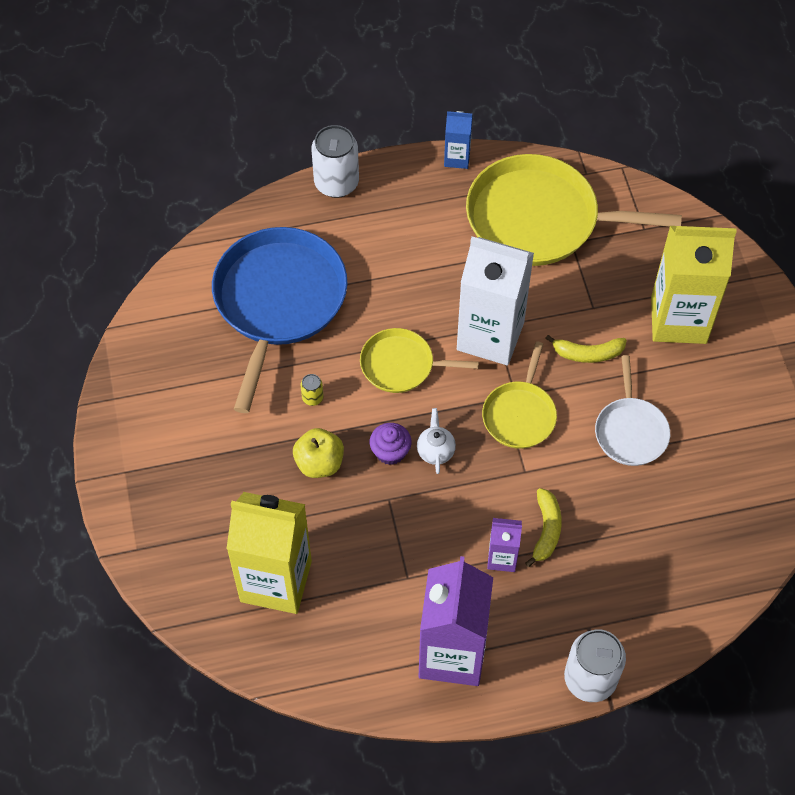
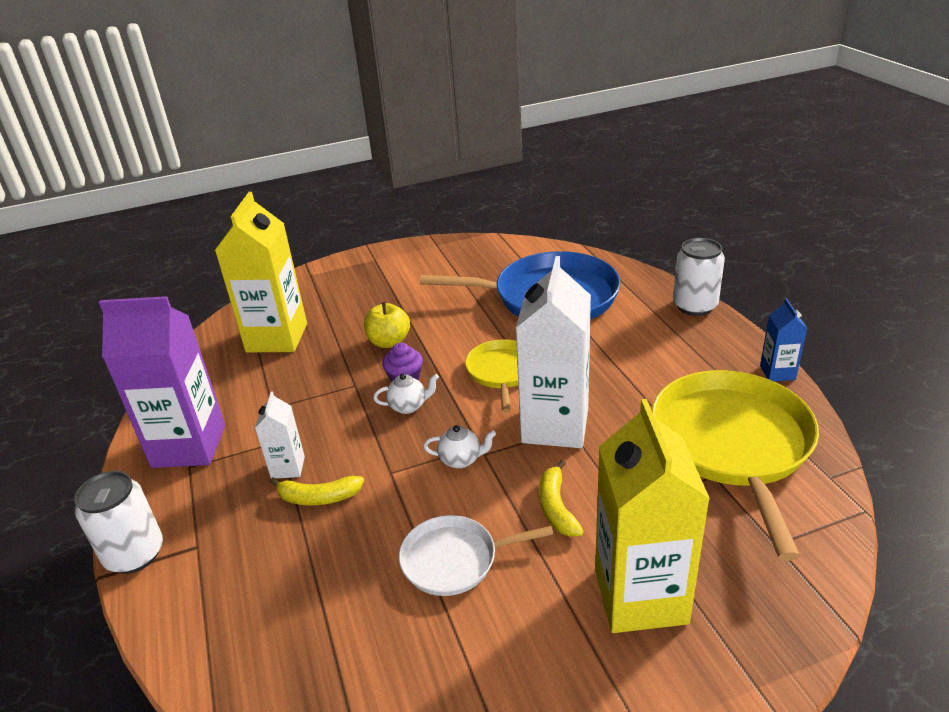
camera: 85 degrees right, 25 degrees down
(312, 398) = (455, 329): yellow can -> none
(502, 558) = (288, 467): purple carton -> white carton
(520, 414) = (461, 460): yellow pan -> white teapot

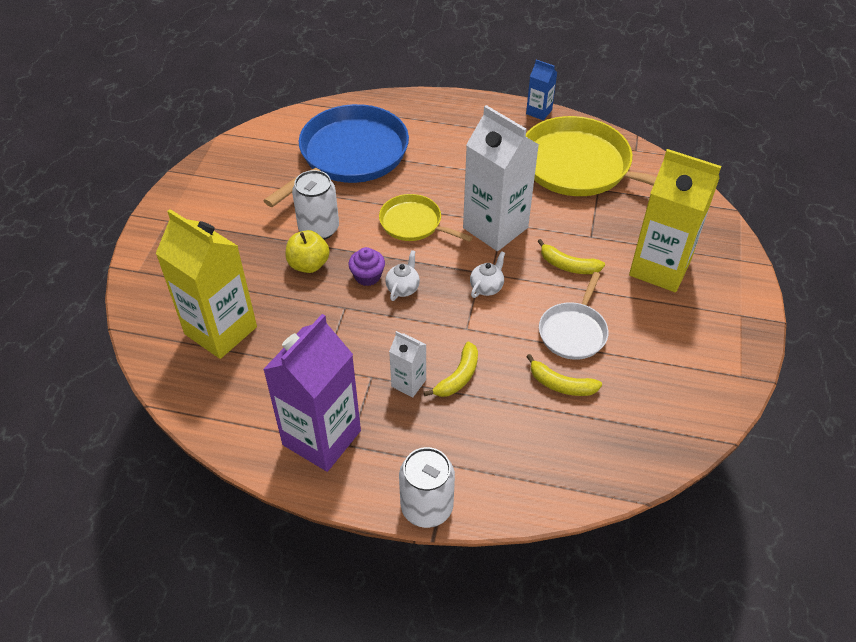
camera: 60 degrees left, 15 degrees up
(363, 585) = (561, 384): none -> yellow banana
(695, 306) = (439, 100): white can -> white can (319, 229)

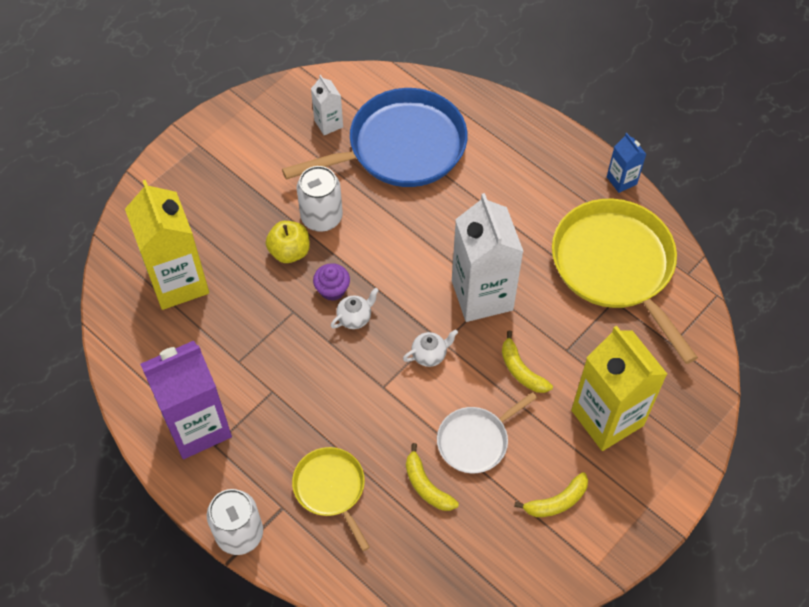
camera: 30 degrees right, 10 degrees up
(408, 383) = (298, 414): white carton -> white carton (328, 123)
(414, 223) = (410, 253): yellow pan -> yellow pan (331, 489)
(458, 377) = (343, 430): yellow banana -> yellow banana (556, 501)

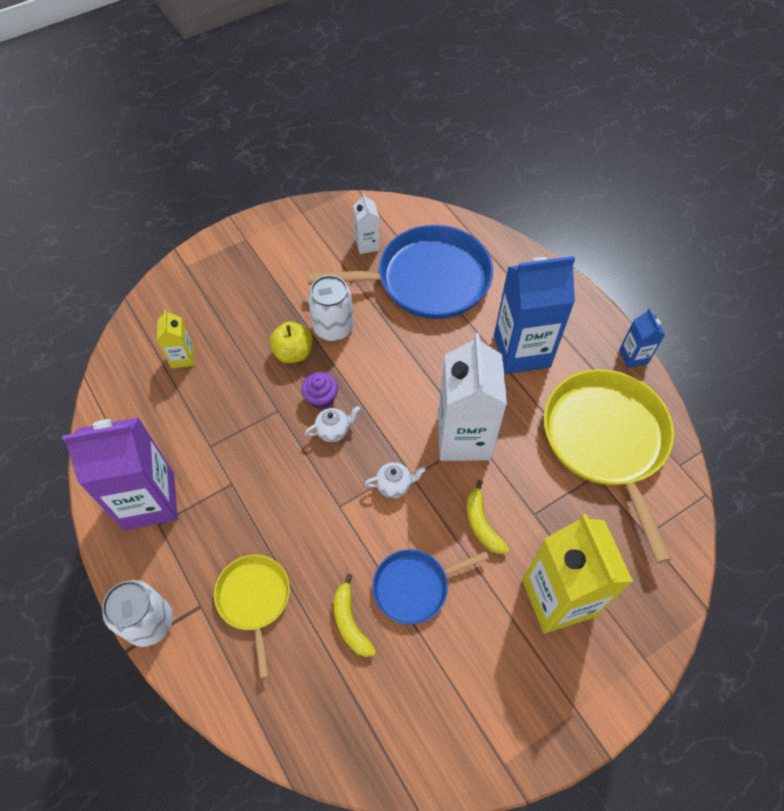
camera: 15 degrees right, 0 degrees up
(178, 282) = (182, 357): yellow carton -> yellow carton, size x0.48
(475, 440) = (414, 586): white pan -> blue pan
(514, 199) = (521, 351): none -> blue carton
(556, 501) = (480, 677): yellow banana -> none

